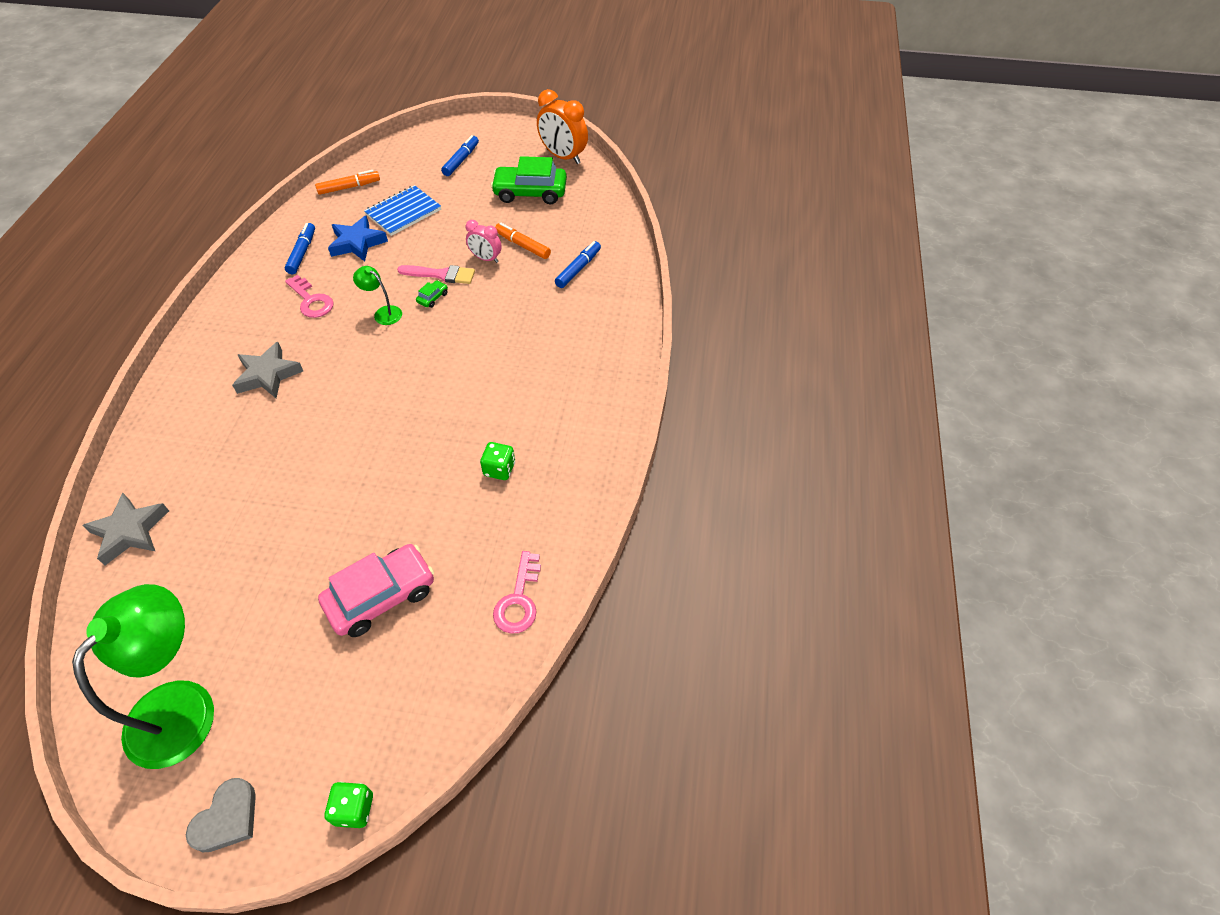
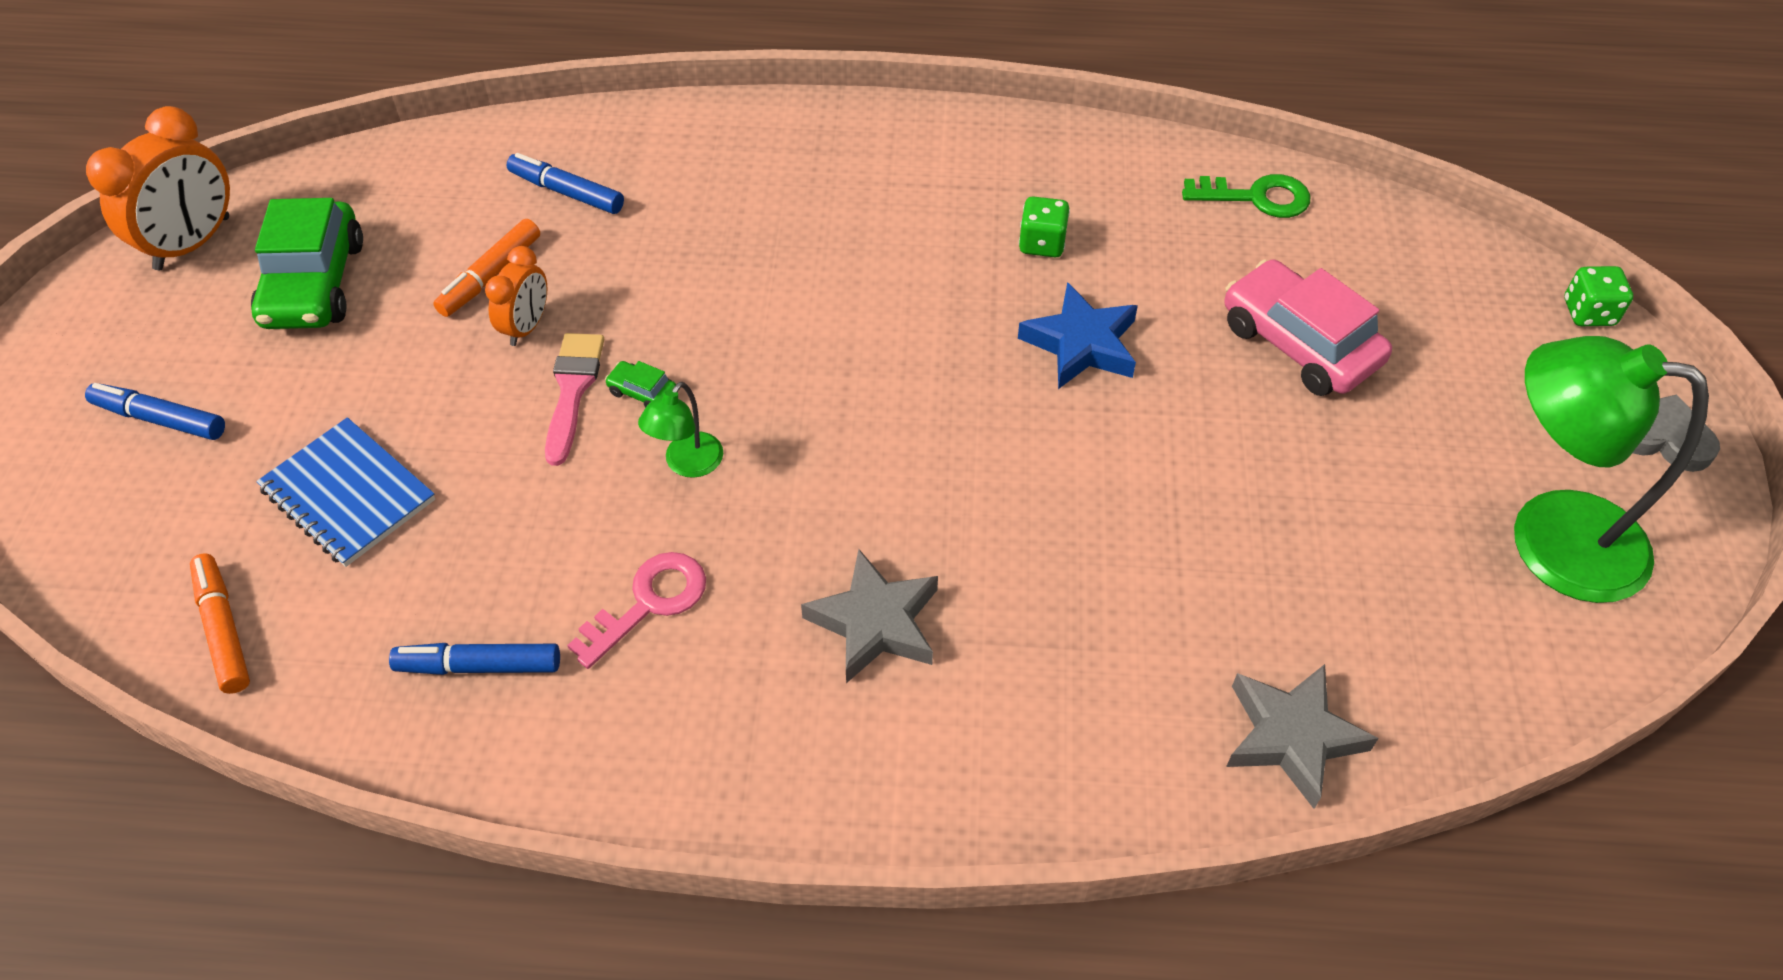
camera: 95 degrees left, 0 degrees up
(357, 243) = (453, 561): blue star -> blue star (1081, 344)
(486, 258) = (527, 327): pink clock -> orange clock
(519, 599) = (1256, 197): pink key -> green key

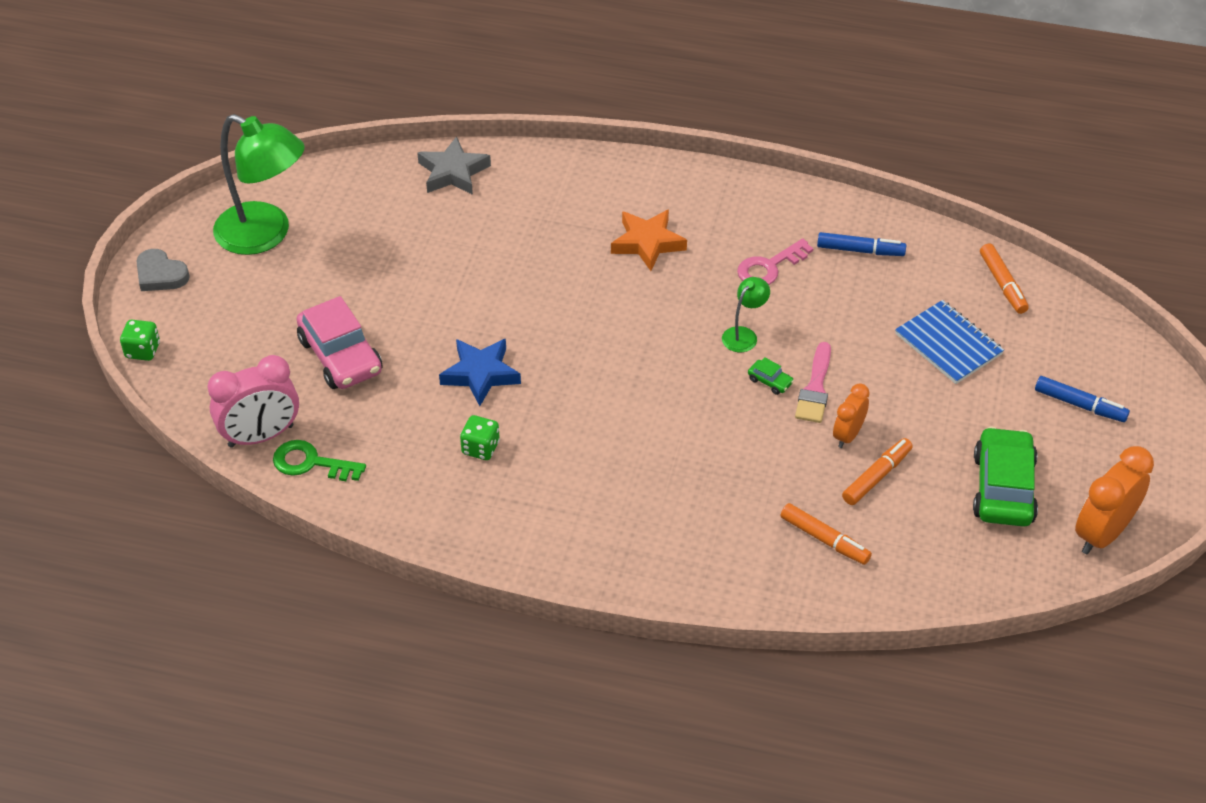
camera: 170 degrees left, 5 degrees down
(567, 192) = (824, 539): blue marker -> orange marker
(875, 623) = (647, 243): grey star -> orange star
(1342, 221) = (261, 436): none -> pink clock

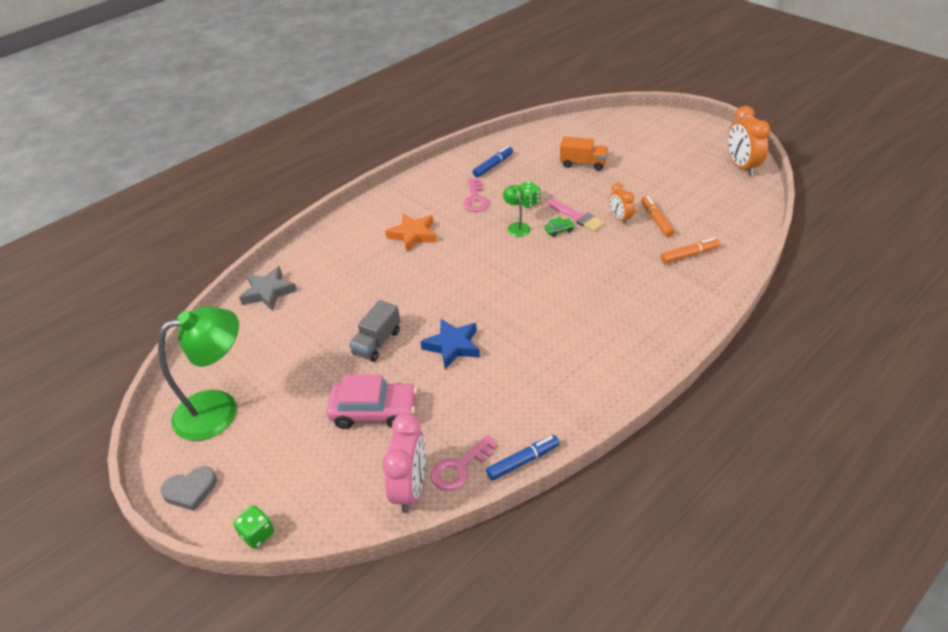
camera: 55 degrees left, 5 degrees down
(311, 463) = (460, 468): green key -> pink key
(441, 306) = (377, 342): none -> grey truck
(480, 448) = (516, 370): green dice -> green dice (528, 202)
(948, 344) = (583, 164): blue notebook -> orange truck
(1002, 284) = (557, 133): orange marker -> none
(1003, 488) = (692, 184): green car -> none
(1079, 405) = (654, 142): blue marker -> blue marker (522, 461)

